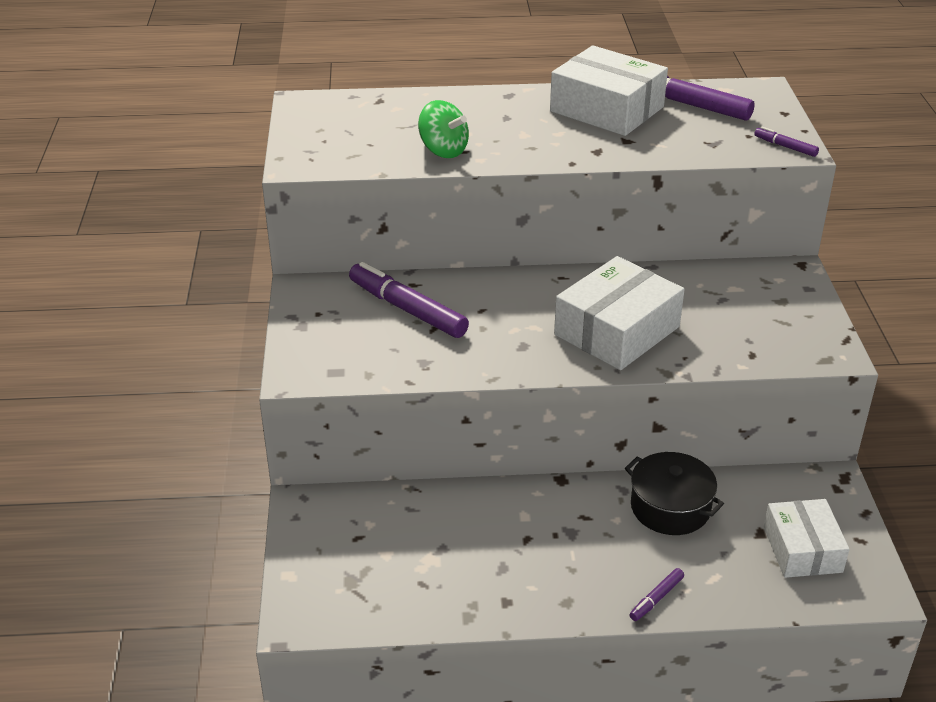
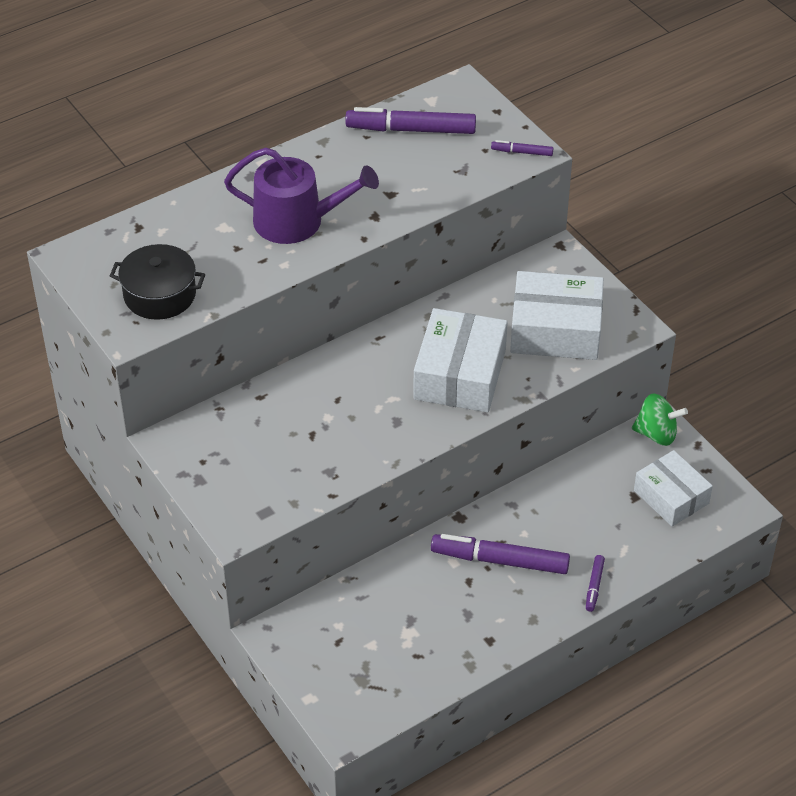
camera: 30 degrees left, 10 degrees up
(408, 310) = (276, 425): purple marker -> purple marker (500, 561)
(443, 150) = (245, 266): green spinning top -> green spinning top (656, 434)
(521, 134) = (297, 221): none -> purple watering can
(607, 109) = (348, 162): white box -> white box (555, 329)
(670, 507) = (557, 504): black pot -> black pot (160, 295)

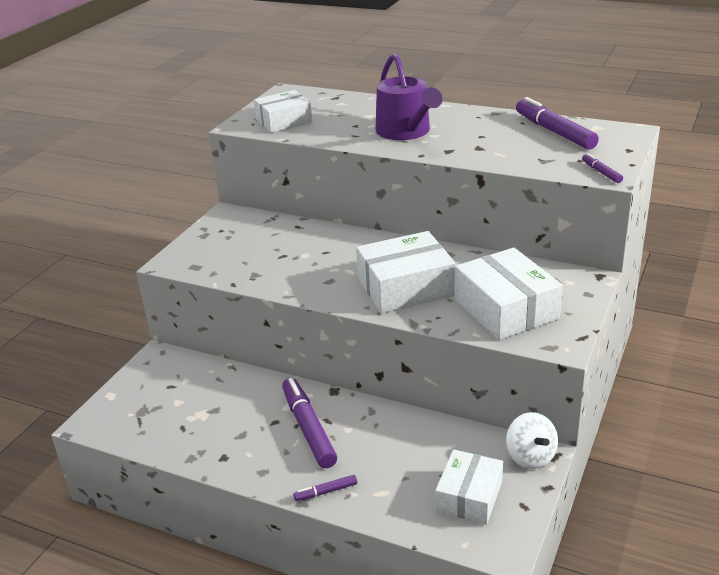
camera: 60 degrees right, 15 degrees down
(160, 295) = (284, 121): black pot -> white box
(656, 434) = (530, 457): green spinning top -> white spinning top

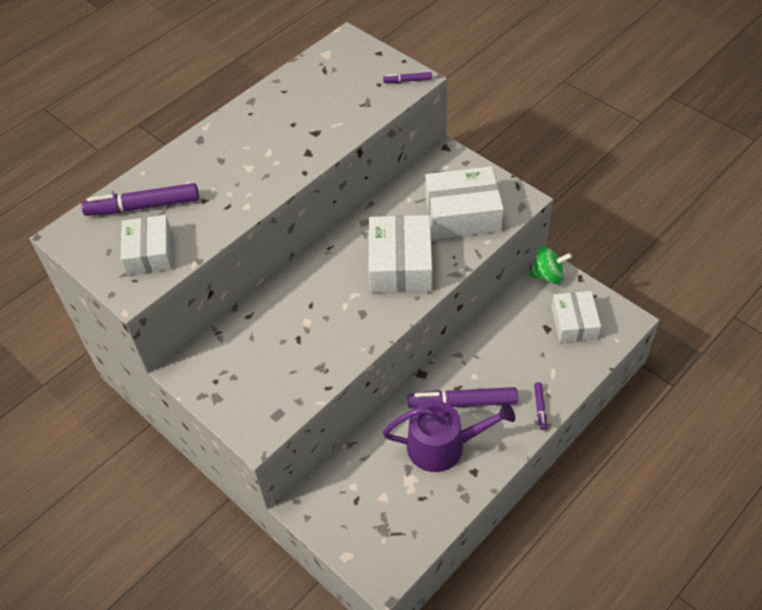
camera: 70 degrees left, 20 degrees up
(406, 132) = (247, 169): purple watering can -> purple watering can (443, 446)
(469, 496) = (574, 323): white box -> white box turned 45 degrees clockwise
(530, 457) = (547, 276): white spinning top -> green spinning top
(554, 132) = (317, 79): purple marker -> purple marker (144, 206)

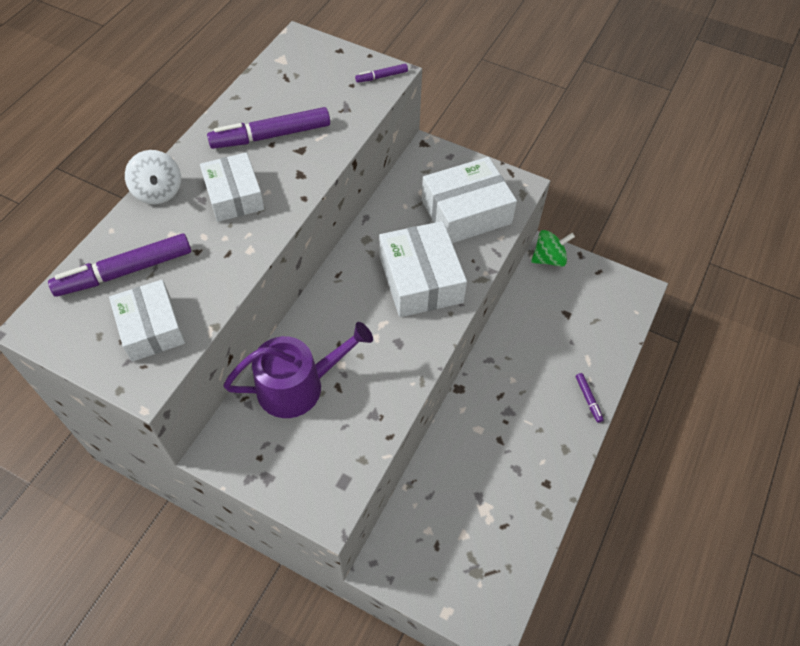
camera: 20 degrees left, 5 degrees up
(189, 148) = (158, 191): none -> white spinning top
(443, 446) = (506, 462): purple watering can -> purple watering can (298, 385)
(463, 403) = (511, 411): purple marker -> purple marker (272, 136)
(574, 323) = (590, 303): white box -> white box (234, 196)

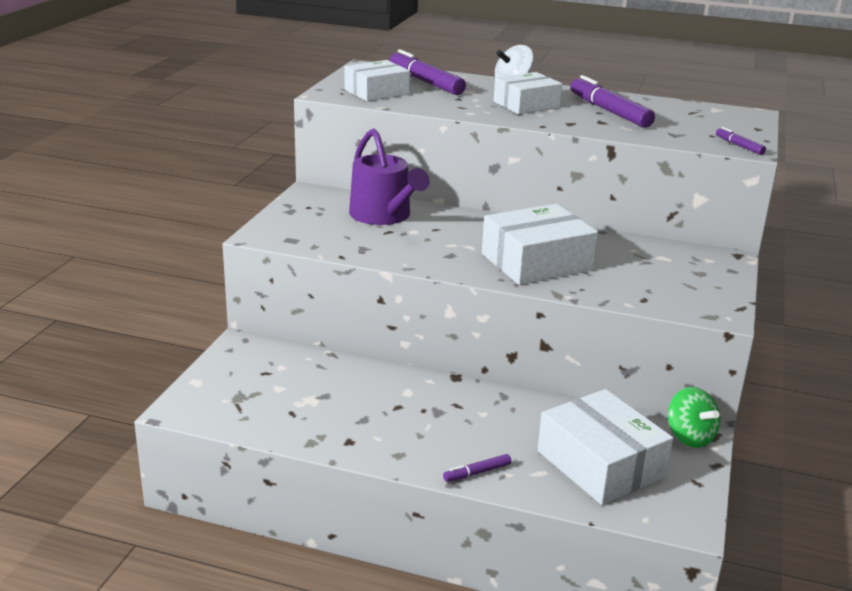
camera: 80 degrees right, 30 degrees down
(466, 212) = (651, 282): white box -> white box (601, 464)

